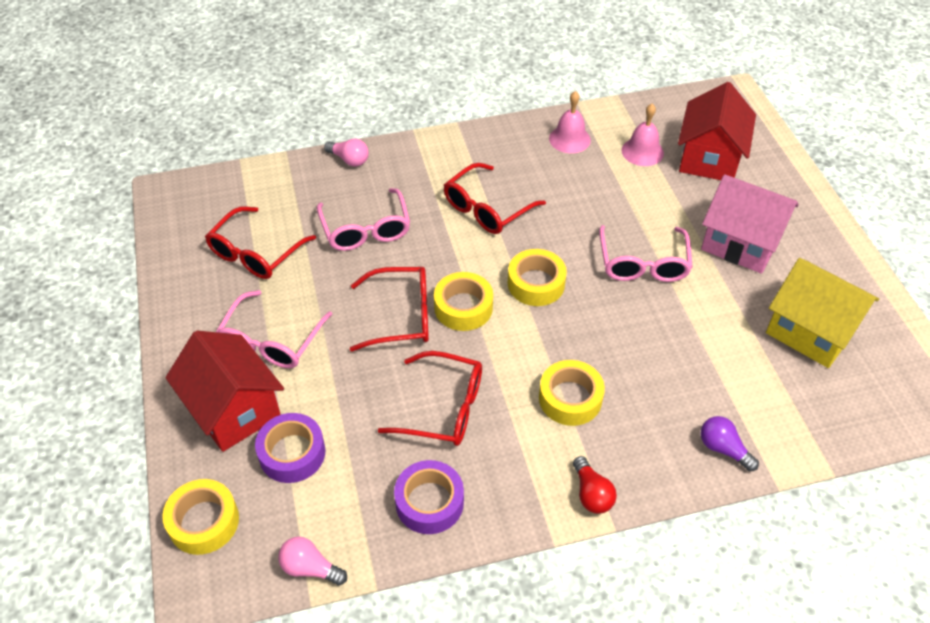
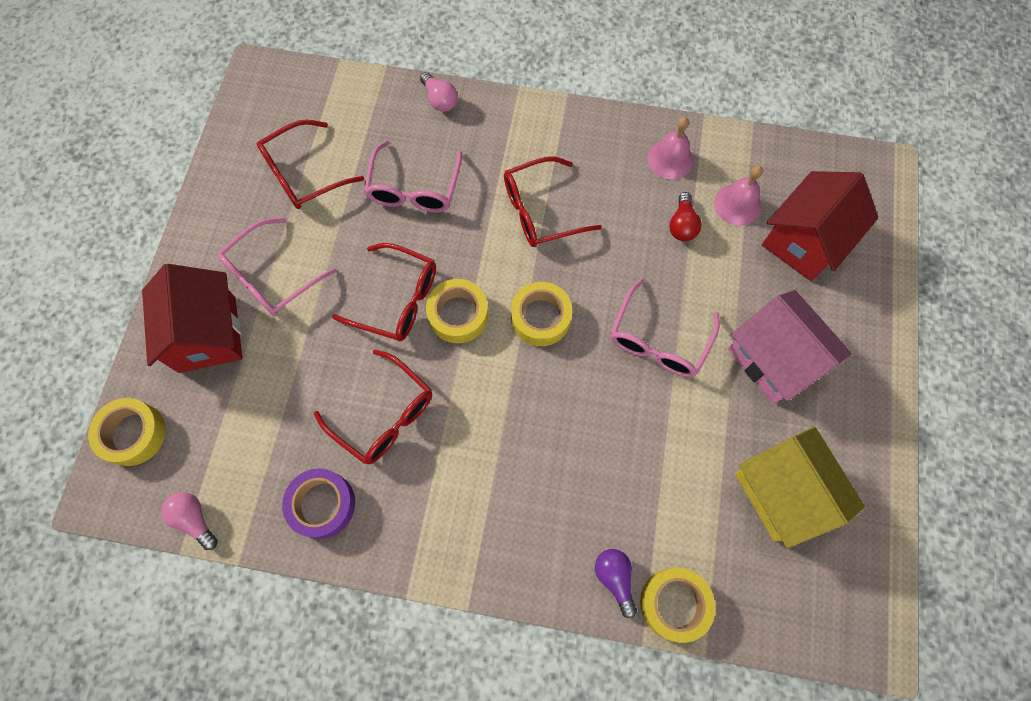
camera: 25 degrees right, 20 degrees up
(292, 453) = (234, 401): purple tape -> none
(570, 398) = (502, 458): yellow tape -> yellow tape (674, 604)
(591, 494) = (466, 565): red light bulb -> red light bulb (682, 225)

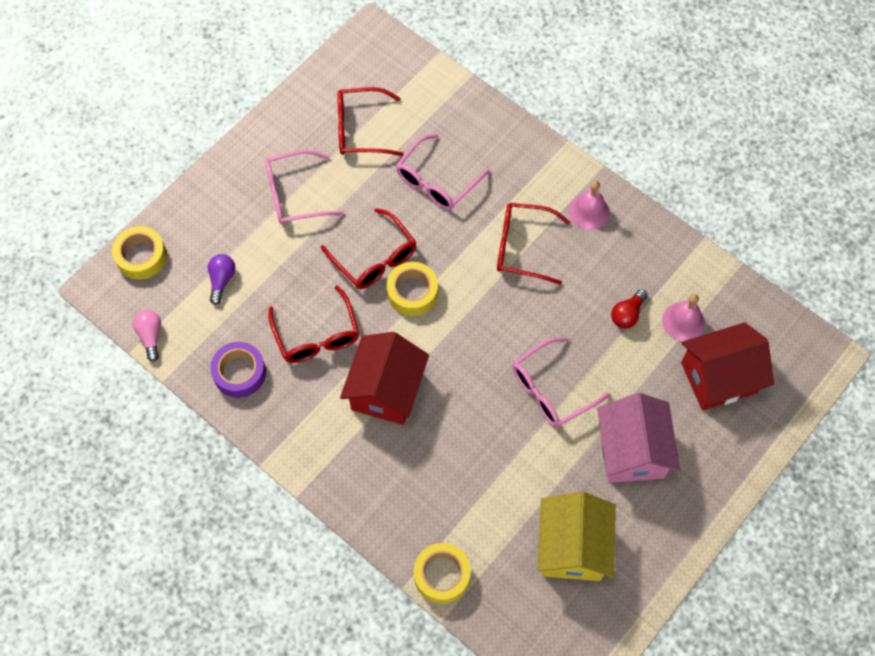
camera: 30 degrees right, 5 degrees down
(207, 334) = (227, 213): red house -> red house (386, 390)
(440, 100) = (498, 121): pink light bulb -> none
(540, 318) = (472, 326): yellow tape -> none
(614, 578) = (410, 534): purple light bulb -> purple light bulb (222, 280)
(670, 159) = (652, 258): pink bell -> pink bell (589, 211)

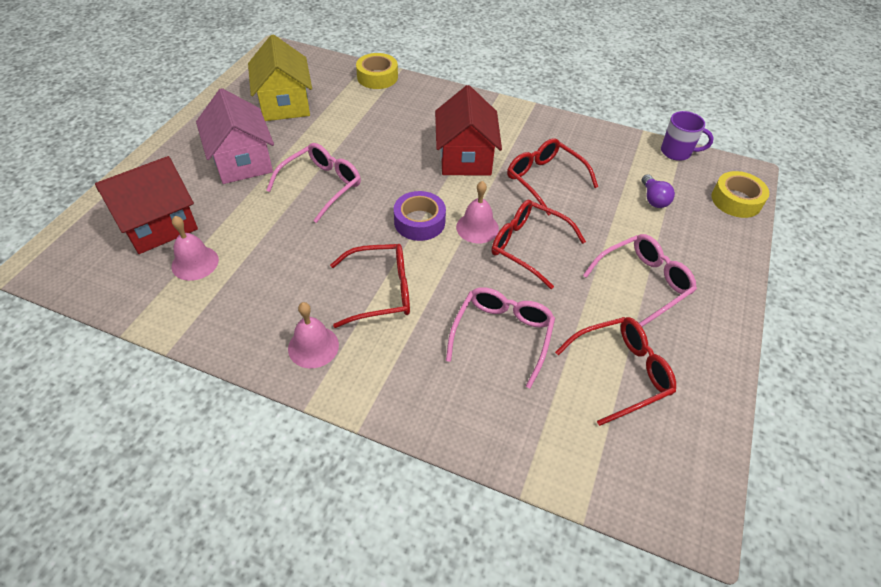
camera: 160 degrees right, 15 degrees down
(151, 336) = (677, 152): pink light bulb -> purple mug
(239, 373) = (589, 145): purple tape -> purple tape (419, 222)
(412, 292) = (477, 227): yellow tape -> pink bell
(627, 314) = (256, 256): red light bulb -> none

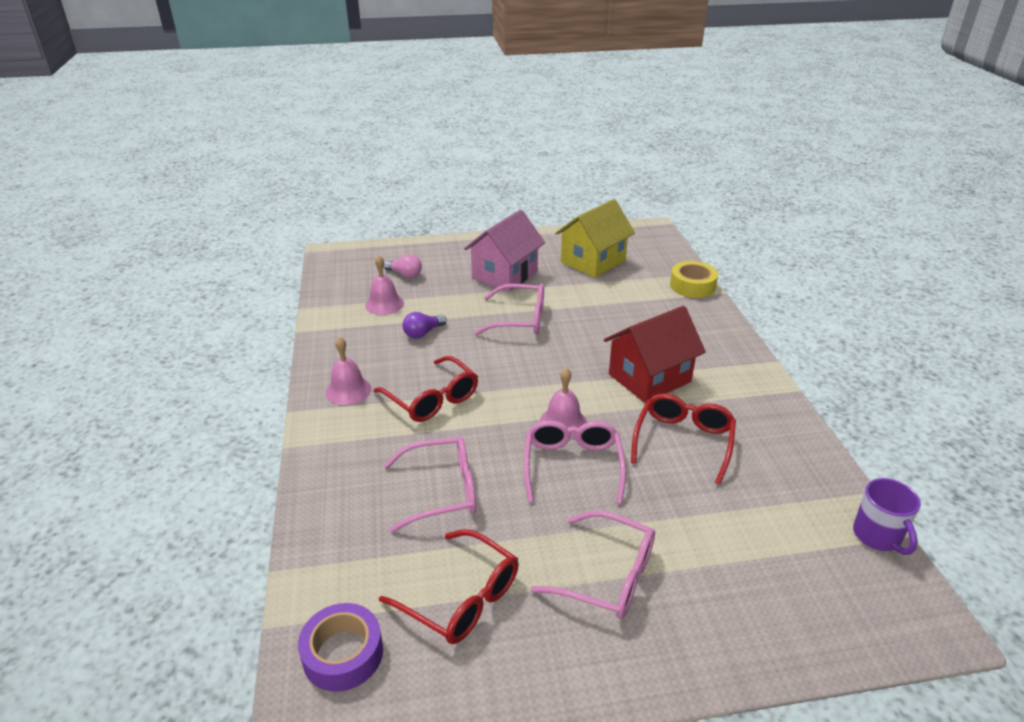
camera: 60 degrees right, 15 degrees down
(159, 225) = (405, 274): red house -> pink light bulb
(419, 222) = (533, 386): purple tape -> purple tape (343, 654)
(528, 246) = (572, 465): red glasses -> pink glasses
(653, 199) = (759, 541): purple light bulb -> purple light bulb (423, 333)
(736, 200) = (859, 629): yellow tape -> none

